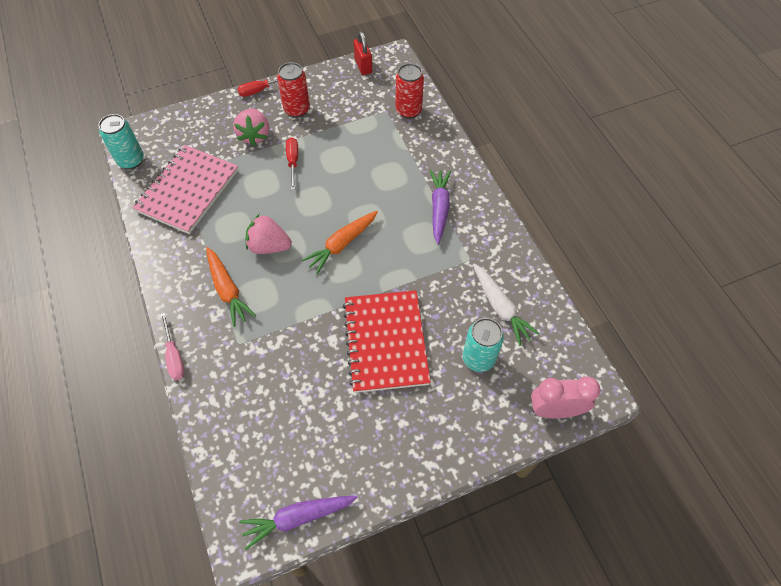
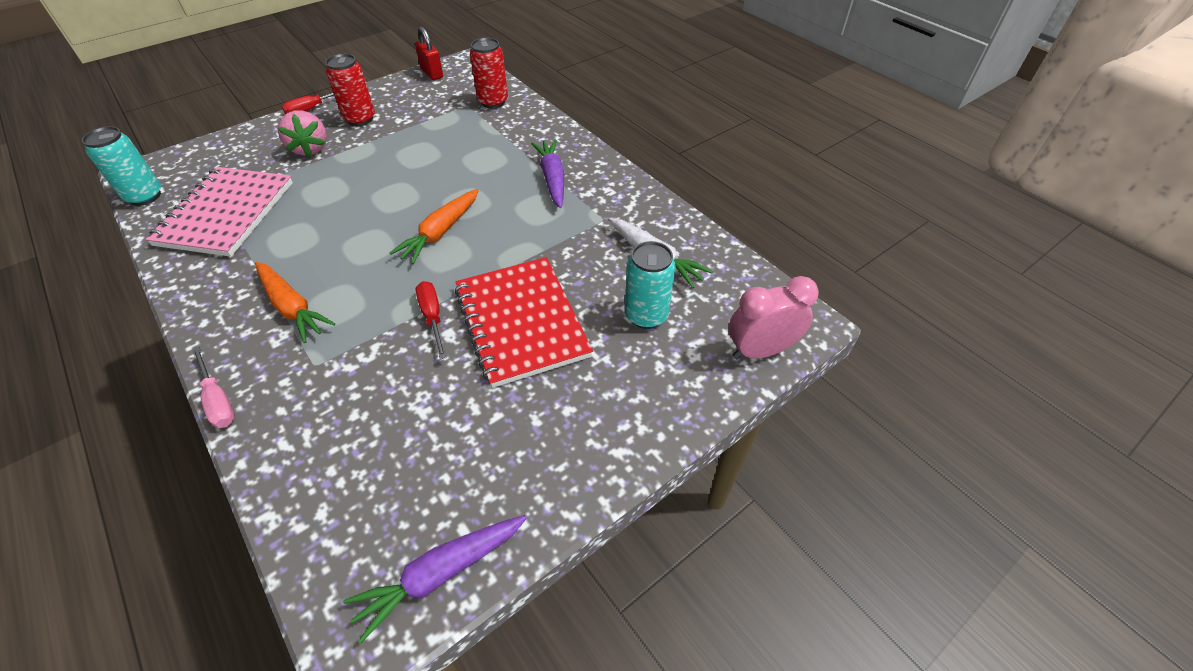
camera: 15 degrees left, 10 degrees down
(269, 246) = (344, 251): pink strawberry -> none
(293, 162) = (363, 165): red screwdriver -> red screwdriver (432, 317)

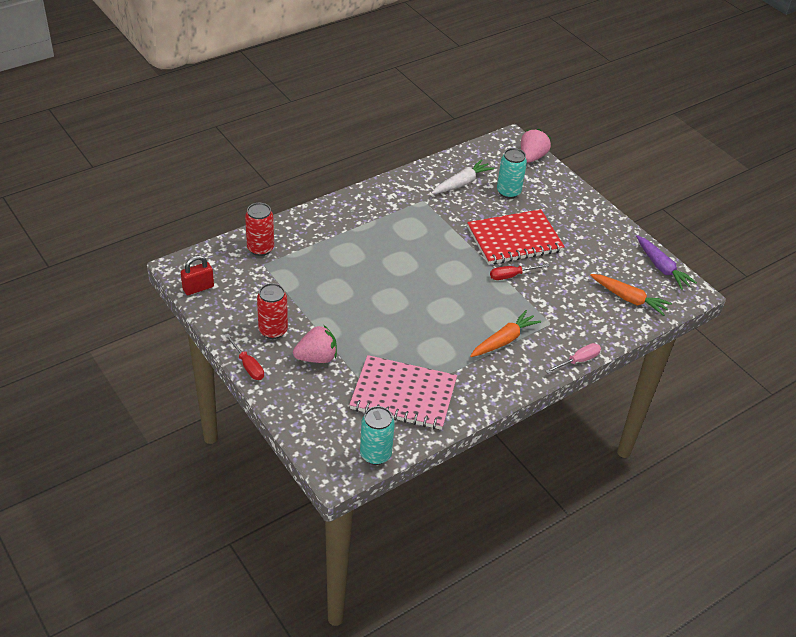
camera: 90 degrees left, 5 degrees down
(441, 232) = (432, 275): orange carrot -> orange carrot (628, 298)
(552, 179) = (376, 220): purple carrot -> none
(760, 350) = (532, 157): pink clock -> pink strawberry

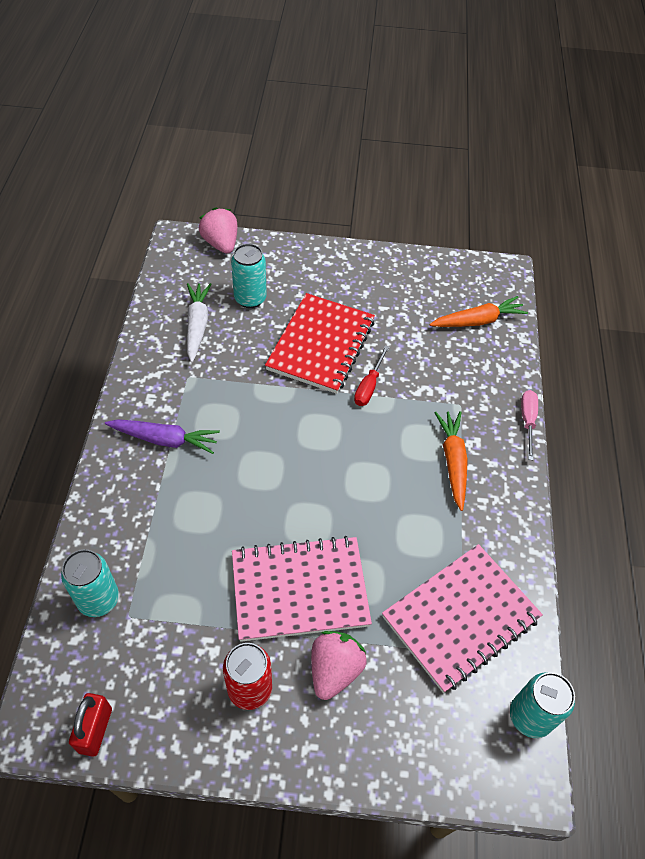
camera: 50 degrees left, 10 degrees up
(248, 365) = (284, 765): red screwdriver -> none
(260, 248) = (98, 599): red can -> turquoise can
(346, 319) = (299, 590): none -> pink notebook
(661, 267) = (458, 268): purple carrot -> purple carrot (164, 439)

